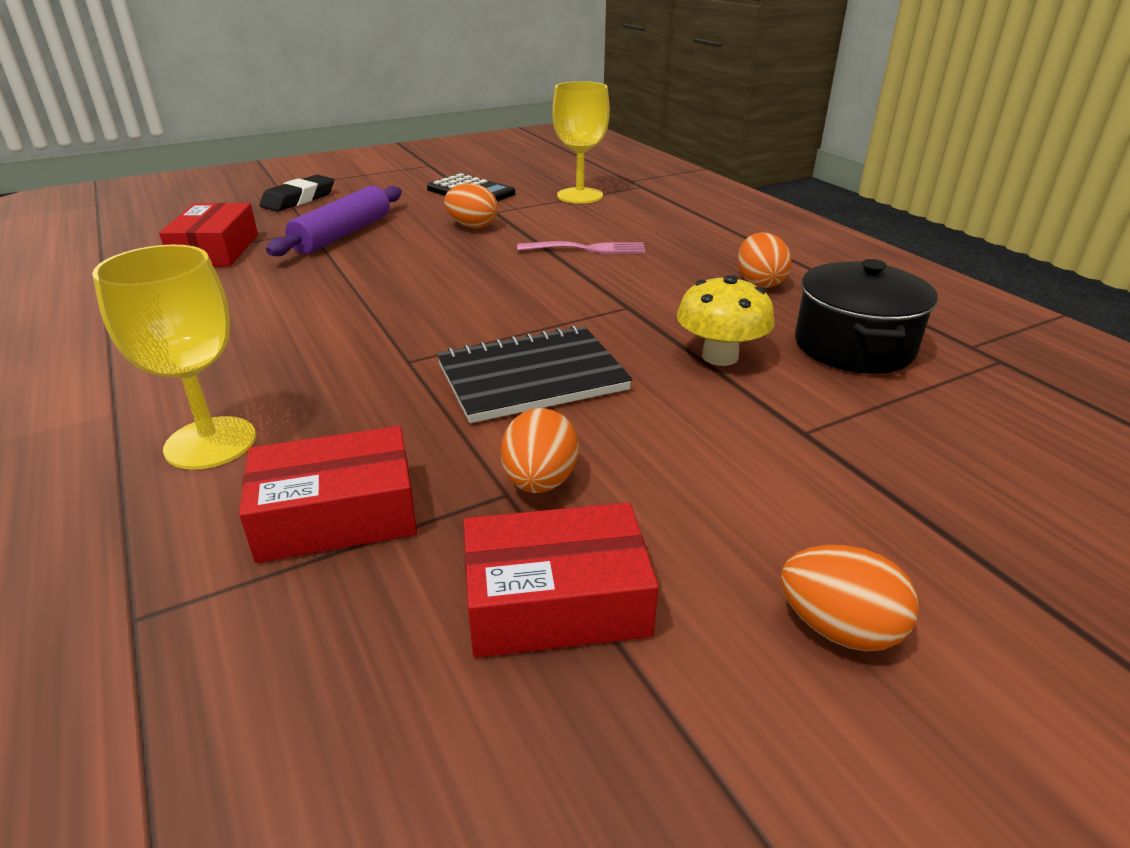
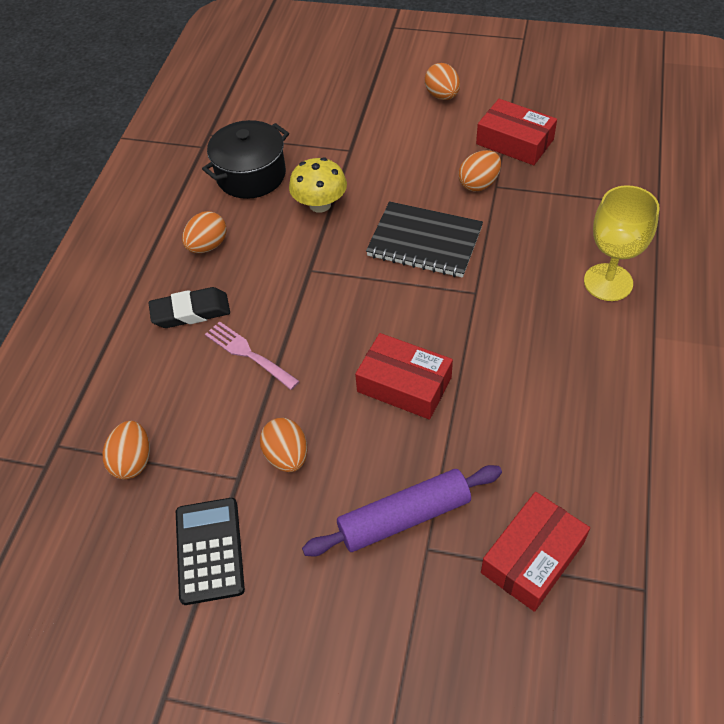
camera: 135 degrees left, 20 degrees up
(299, 199) = (391, 666): black eraser -> black eraser (191, 312)
(337, 514) = (568, 211): red box -> red box (404, 384)
(580, 196) = (133, 461): yellow goblet -> orange egg

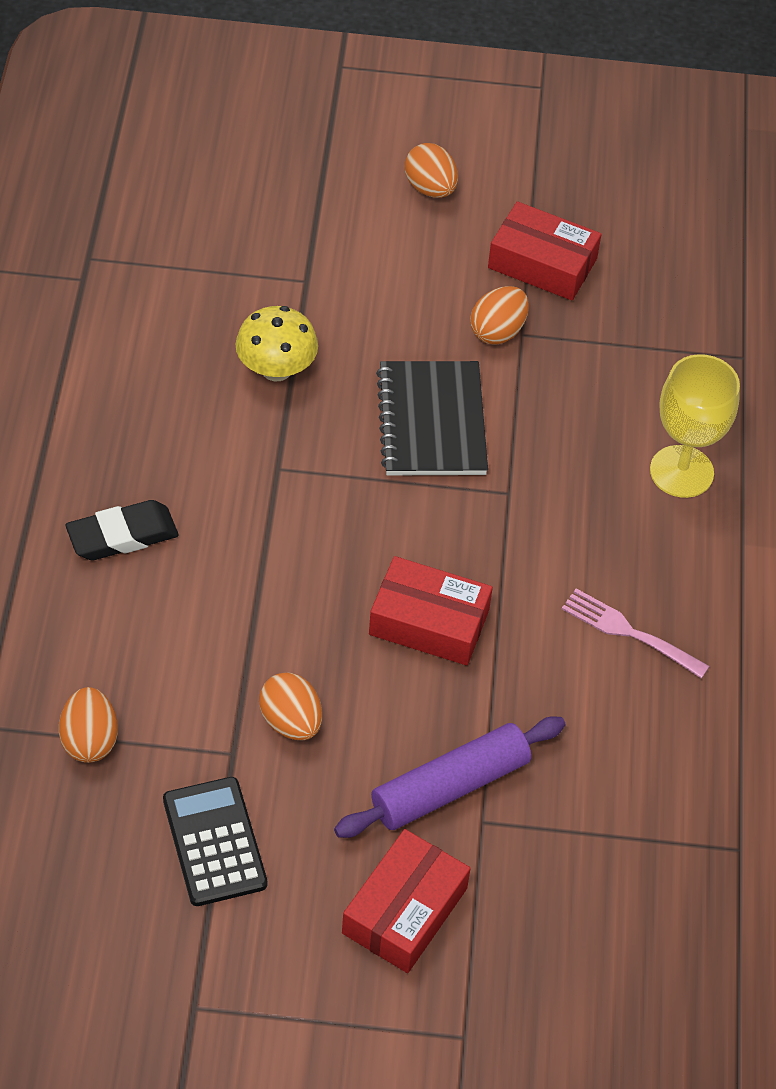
camera: 15 degrees left, 0 degrees up
(207, 246) = (125, 437): orange egg -> none
(249, 354) = (215, 591): pink fork -> pink fork (629, 632)
(251, 175) = (166, 325): black pot -> none
(424, 242) = (432, 422): black notebook -> black notebook turned 75 degrees clockwise
(532, 557) = (608, 823): red box -> red box (405, 911)

